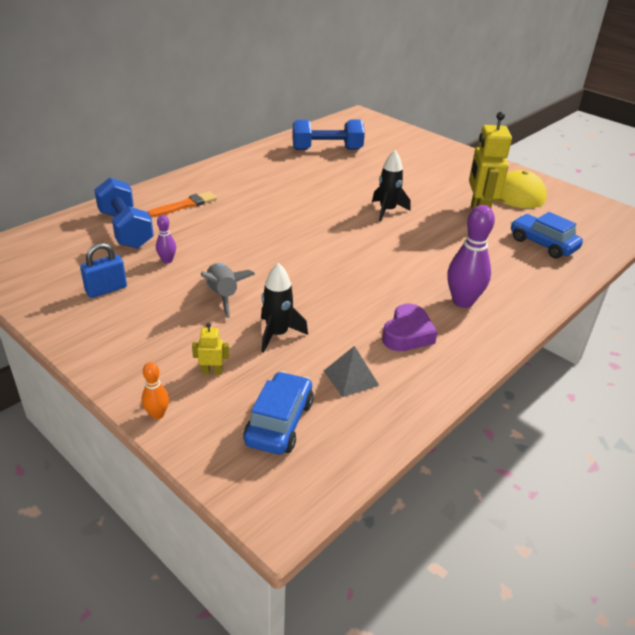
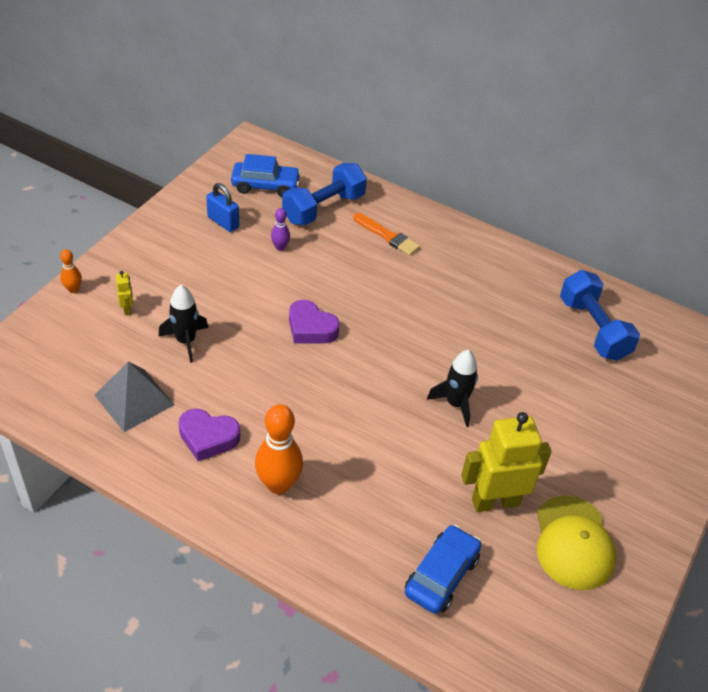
camera: 75 degrees right, 10 degrees up
(223, 295) = (235, 295): grey rocket -> none
(279, 422) = (72, 360): blue car -> blue car (265, 186)
(285, 260) = (311, 328): none -> purple heart
(351, 377) = (134, 400): grey pyramid -> grey pyramid, size x1.52
(462, 302) = (278, 484): purple bowling pin -> orange bowling pin

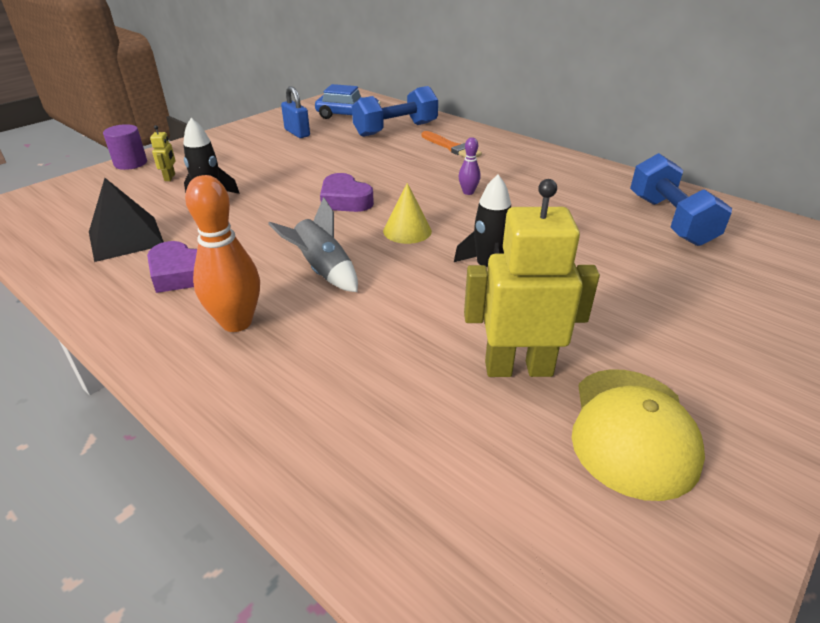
camera: 15 degrees right, 10 degrees down
(73, 289) = (130, 163): orange bowling pin -> purple cylinder
(134, 400) = (126, 238): grey pyramid -> black pyramid
(280, 247) = (342, 149): purple bowling pin -> purple bowling pin (468, 192)
(324, 421) = (323, 271): none -> grey rocket
(378, 365) = (407, 231): none -> yellow cone
(441, 575) = (414, 450): blue car -> none

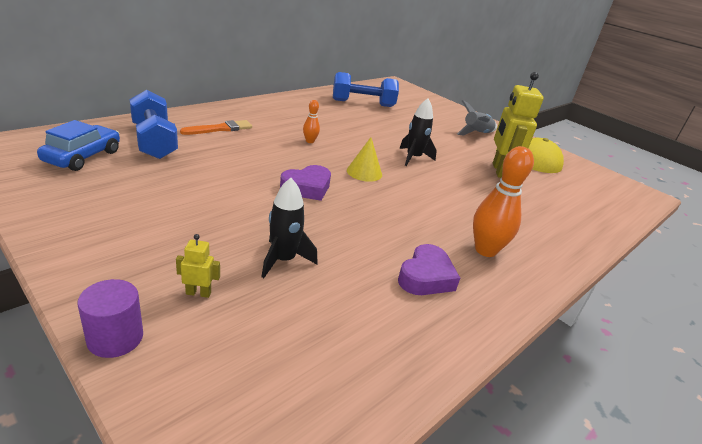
camera: 90 degrees left, 5 degrees down
(126, 238) = (358, 319): black pyramid -> none
(297, 133) = (111, 192): blue padlock -> none
(323, 271) = (418, 211): grey rocket -> grey rocket (476, 134)
(468, 192) = (310, 141): purple bowling pin -> orange bowling pin

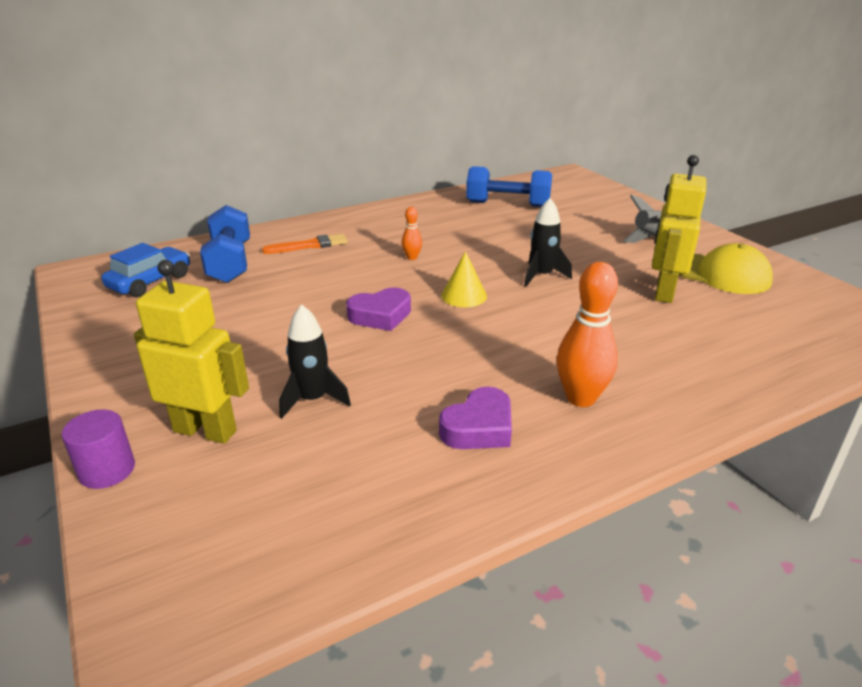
camera: 20 degrees right, 0 degrees up
(198, 293) = (205, 431): yellow robot -> yellow robot, size x2.38

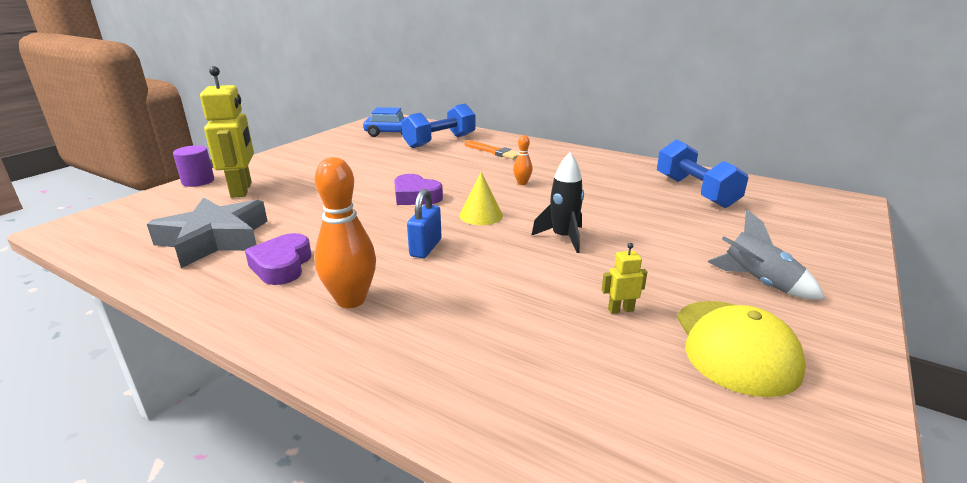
camera: 60 degrees right, 5 degrees down
(313, 399) = (289, 206): black rocket -> none
(361, 470) = (214, 239): none -> grey star
(479, 428) = (282, 265): purple heart -> purple heart turned 75 degrees clockwise
(507, 339) = (425, 248): none -> blue padlock
(663, 292) = (620, 310): yellow robot -> yellow robot, size x0.42

